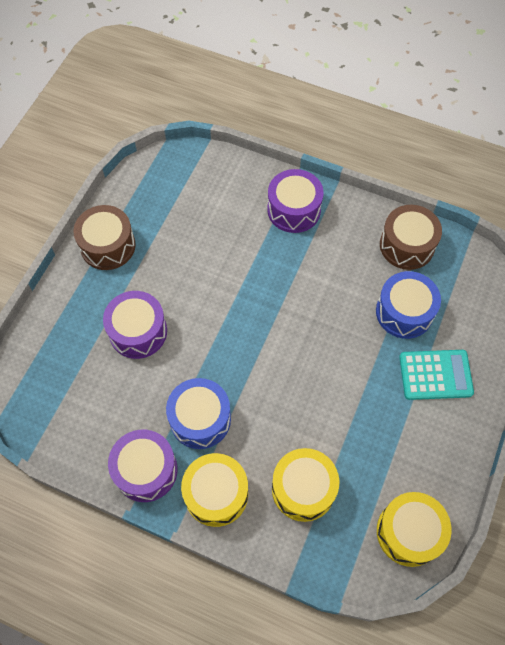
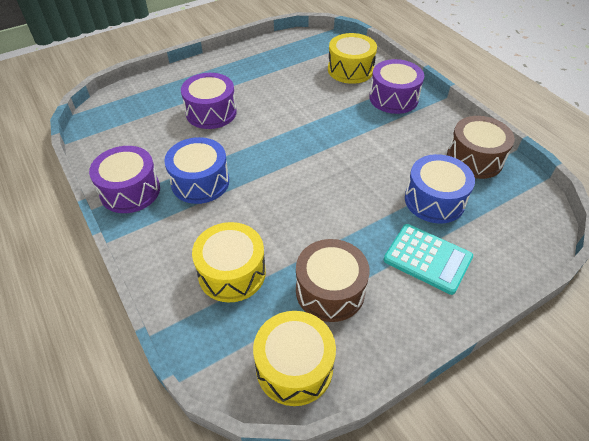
camera: 35 degrees right, 15 degrees down
(108, 246) = (239, 62): brown drum -> brown drum (330, 291)
(216, 494) = (162, 235): yellow drum -> yellow drum (350, 70)

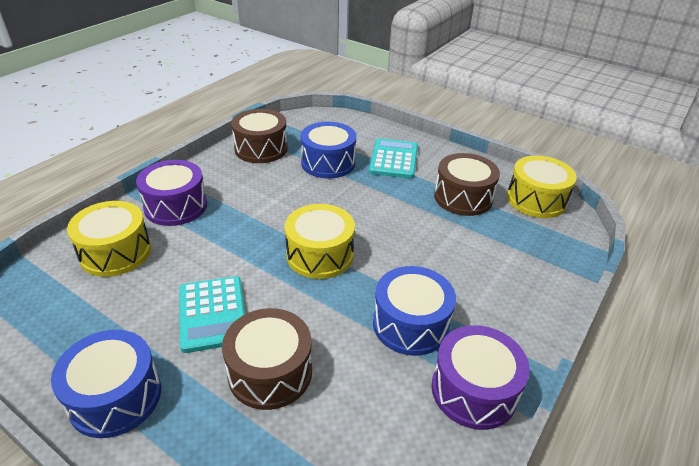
camera: 115 degrees left, 10 degrees down
(211, 112) = (270, 372): purple drum -> brown drum
(232, 273) = (497, 255): yellow drum -> yellow drum (320, 255)
(235, 63) = (115, 397): none -> blue drum
(270, 99) = (213, 314): none -> turquoise calculator

